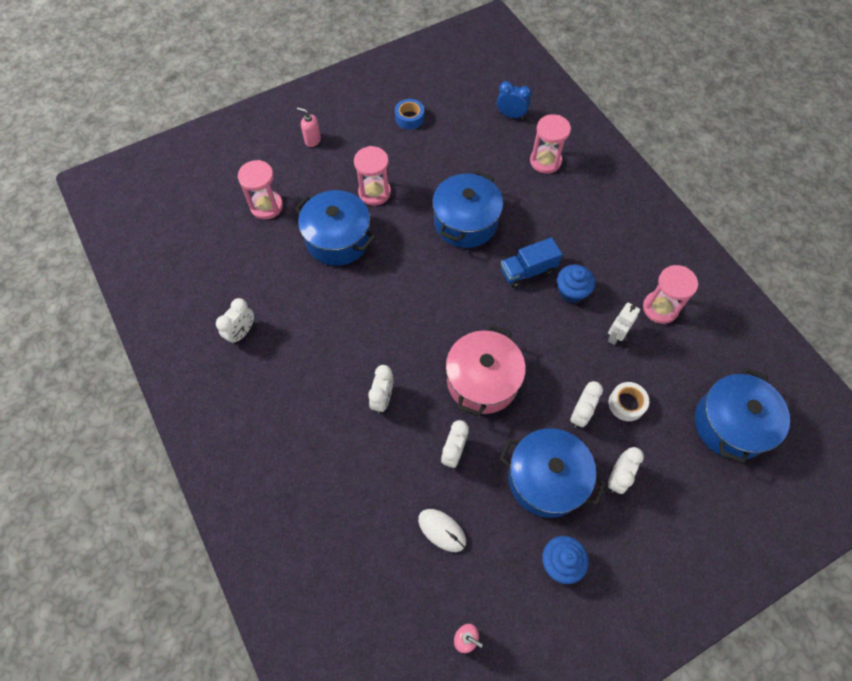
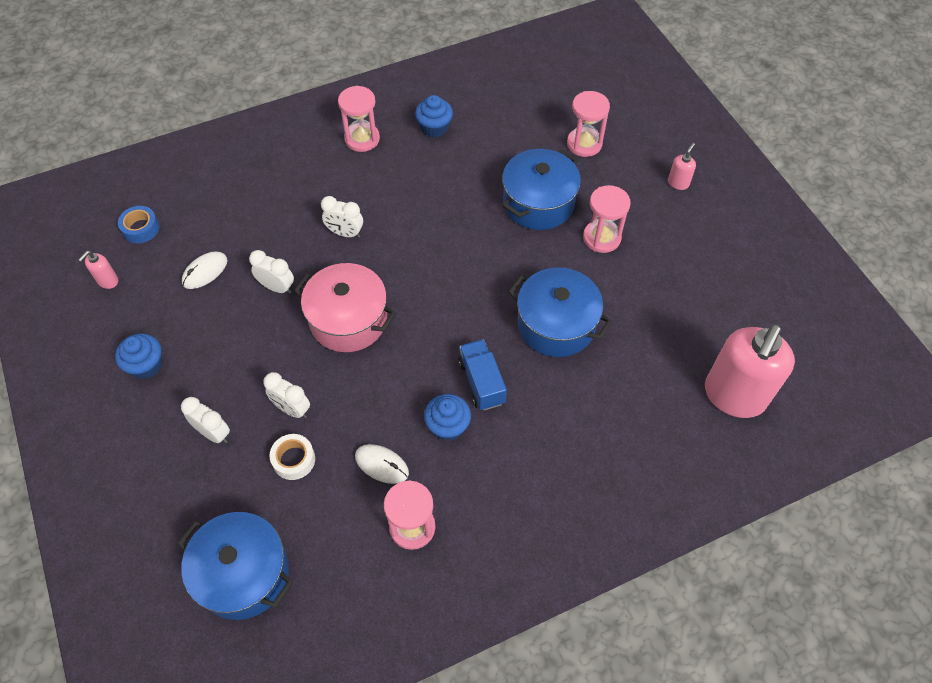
camera: 95 degrees right, 5 degrees down
(242, 332) = (434, 128): white clock -> blue cupcake
(409, 118) = (720, 279): blue tape -> blue tape (141, 228)
(511, 115) = (734, 396): blue clock -> pink soap dispenser
(545, 161) = (653, 427): pink hourglass -> pink hourglass (362, 139)
(546, 479) = (229, 365): blue pot -> none
(615, 335) = (381, 464): white robot -> white mouse

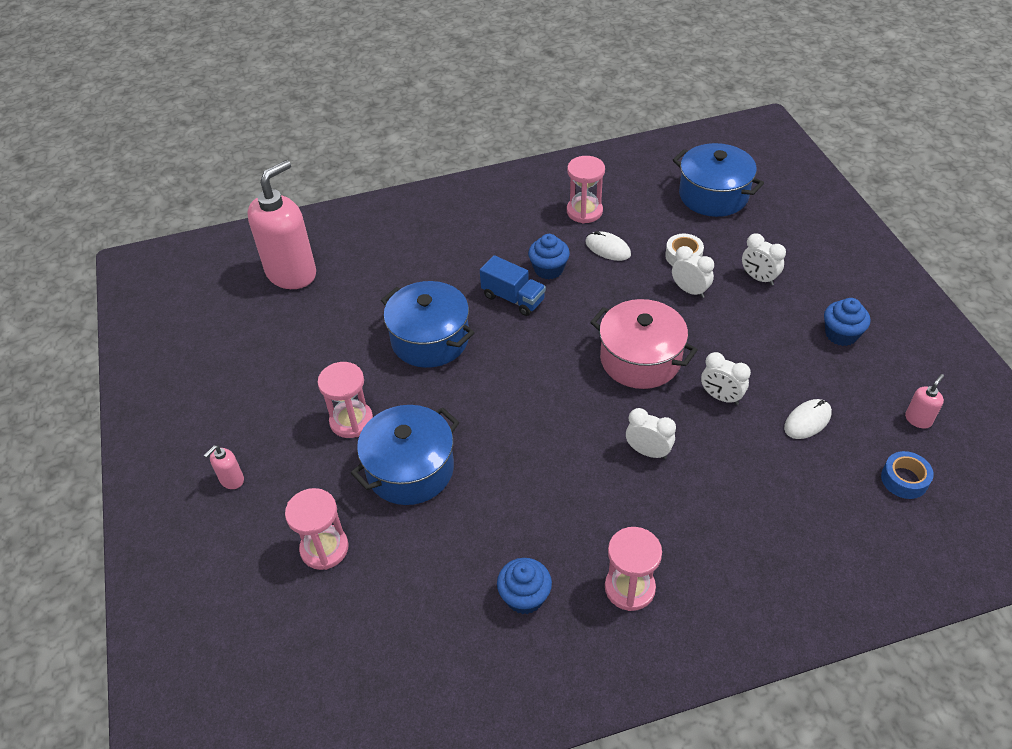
camera: 170 degrees left, 10 degrees down
(481, 382) = (513, 298): blue truck -> blue truck turned 45 degrees counterclockwise

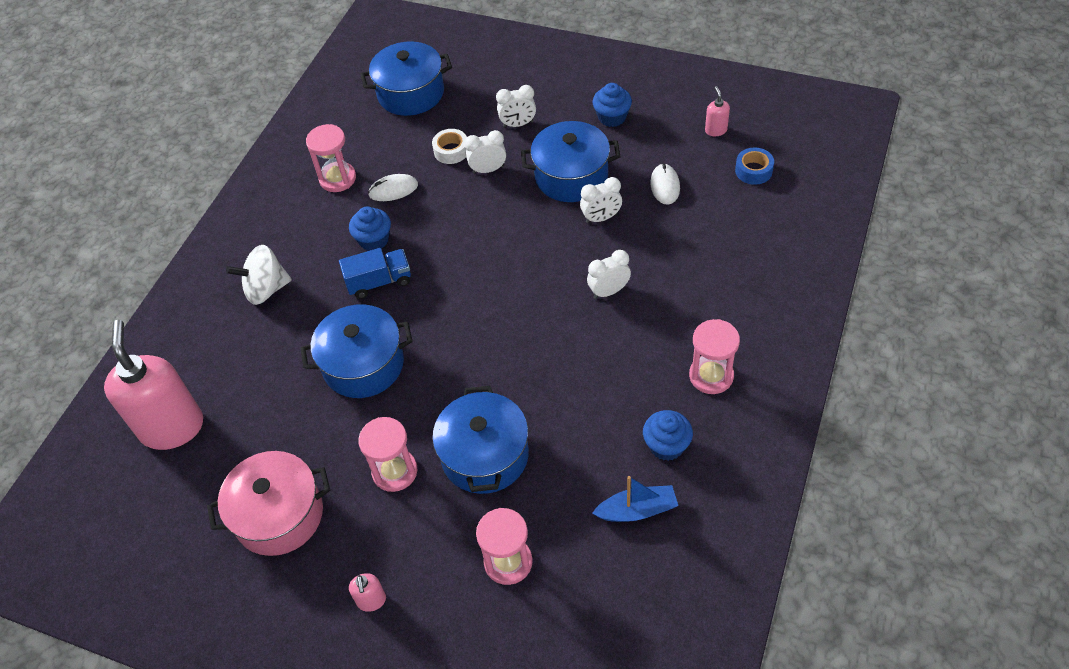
camera: 50 degrees left, 5 degrees up
(441, 614) = (637, 510): none -> blue boat
(447, 242) = (266, 289): none -> white spinning top
(640, 359) = (522, 241): pink pot -> pink pot (279, 515)
(743, 348) = (571, 176): none -> blue pot

